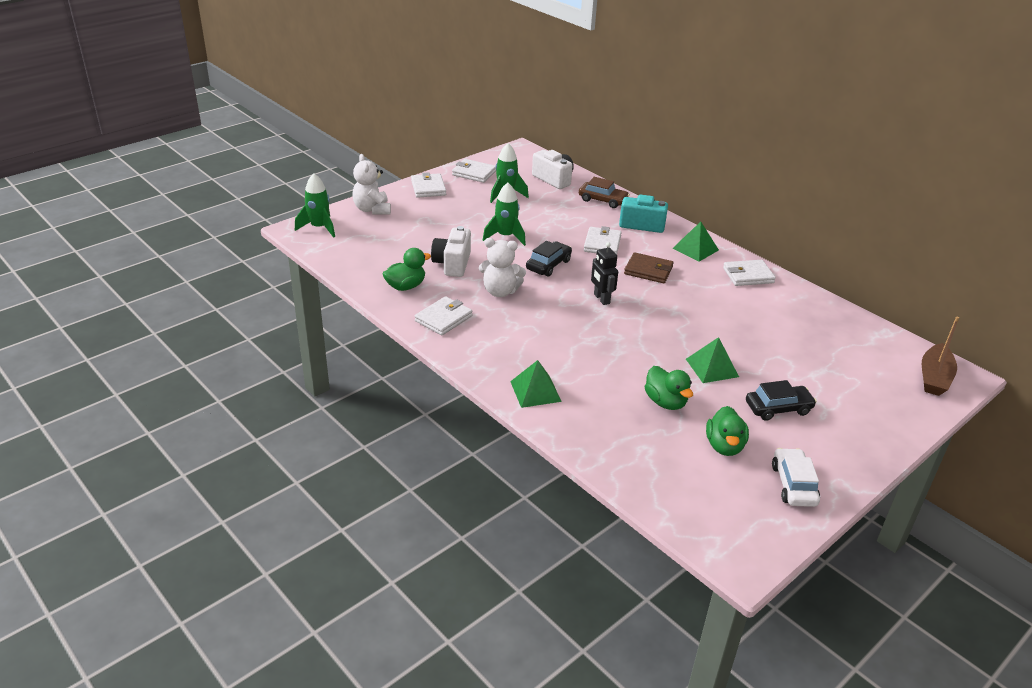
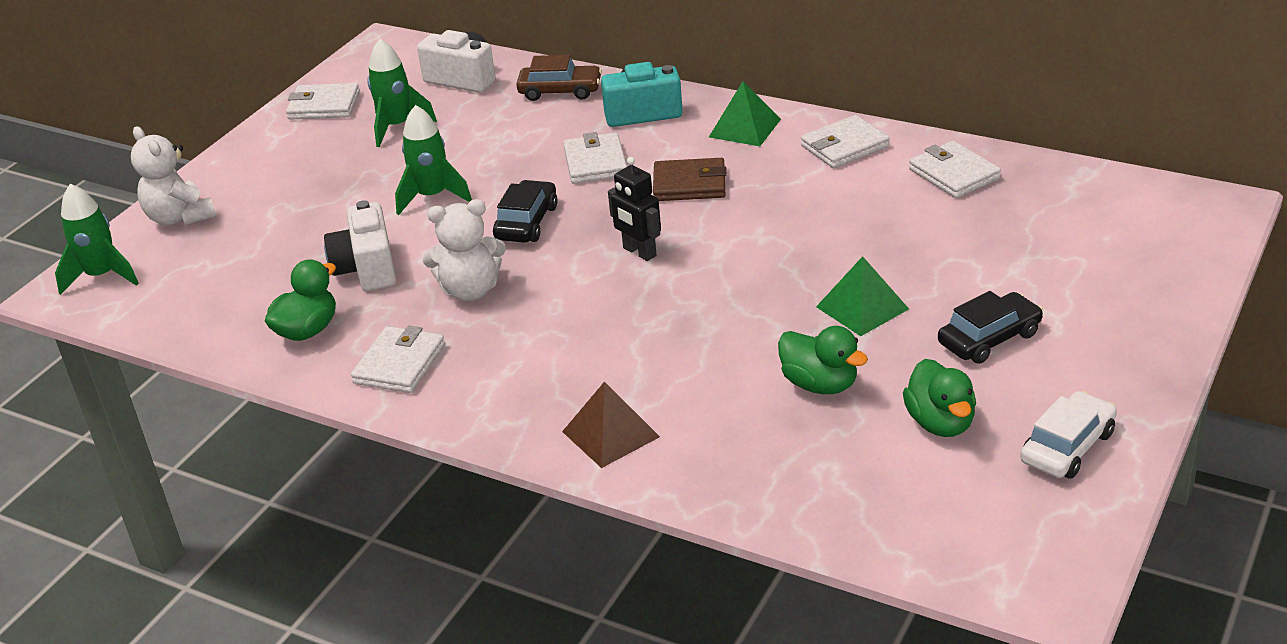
camera: 15 degrees left, 0 degrees up
(428, 188) = (258, 153): white wallet -> white wallet (954, 174)
(535, 391) = (610, 434): green pyramid -> brown pyramid
(793, 484) = (1067, 447): white car -> white car turned 60 degrees clockwise
(934, 377) = (1183, 220): brown boat -> none

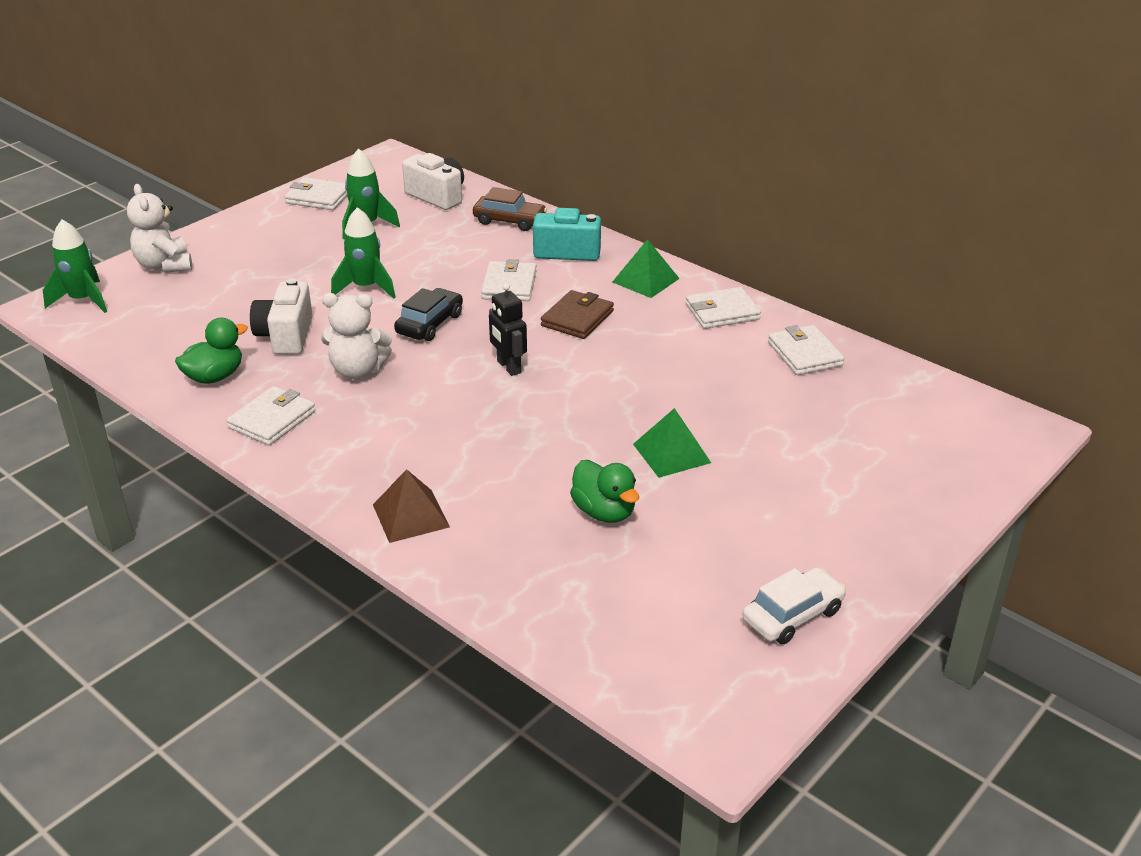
camera: 10 degrees right, 0 degrees up
(689, 184) = (577, 318): brown wallet -> brown wallet turned 75 degrees counterclockwise
(940, 423) = (691, 568): green duck -> none
(989, 338) = (768, 503): black car -> none

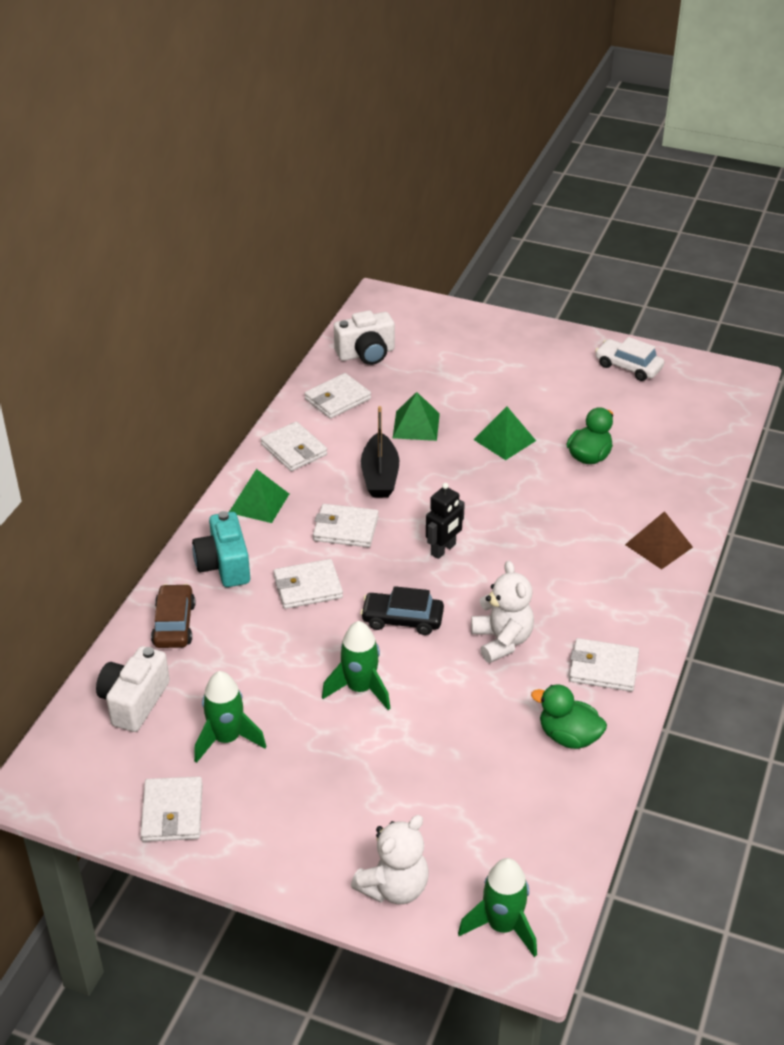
camera: 110 degrees left, 5 degrees up
(286, 336) = (476, 714): white camera -> white camera (366, 354)
(577, 318) = (345, 529): brown wallet -> white wallet
(650, 354) = (380, 476): none -> black boat
(730, 396) = (416, 425): none -> green pyramid

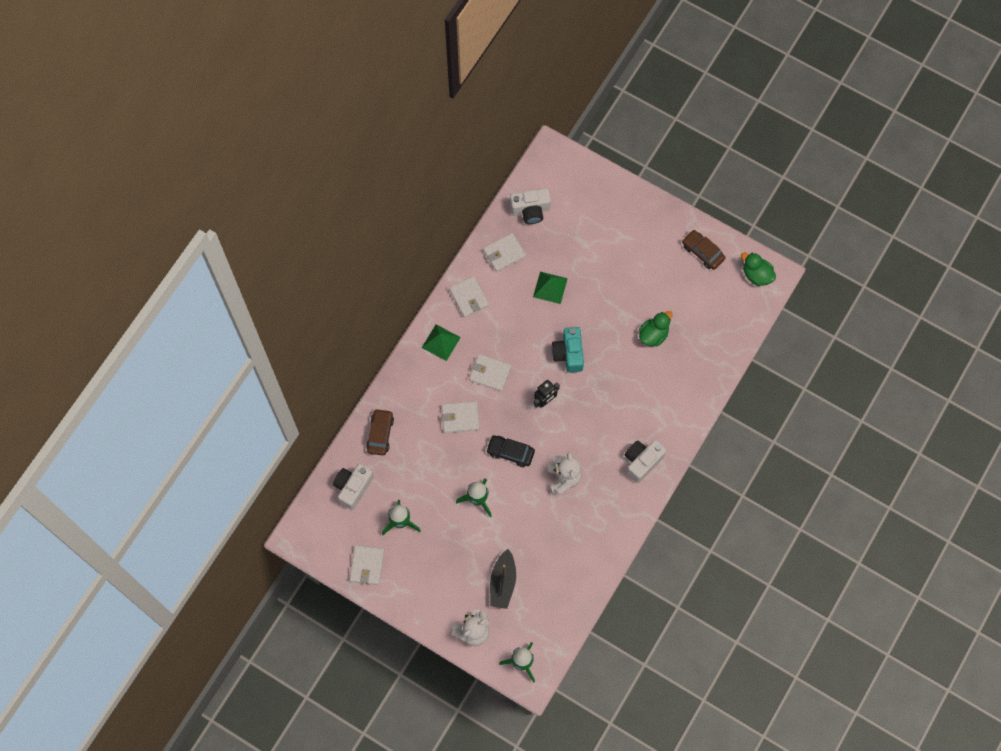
camera: 10 degrees right, 30 degrees up
(224, 565) = (414, 392): turquoise camera -> turquoise camera (568, 354)
(380, 476) = (519, 330): black boat -> black boat (503, 582)
(504, 440) = (603, 310): green pyramid -> none
(568, 736) = (584, 552): green duck -> green duck (756, 275)
(603, 668) = (615, 508): white wallet -> none
(626, 603) = (642, 462): none -> white camera
(628, 367) = (702, 252): white car -> brown car
(658, 546) = (674, 419): brown pyramid -> none

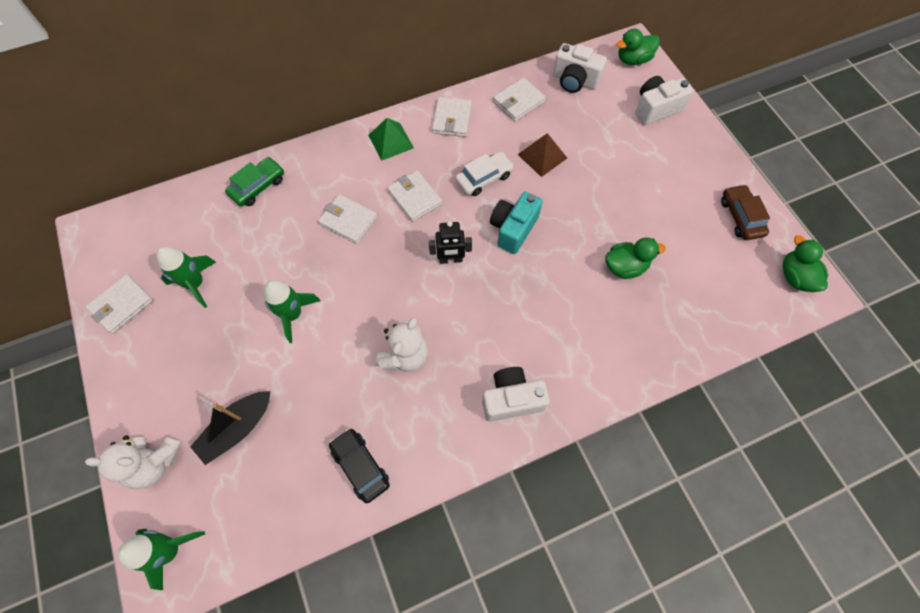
camera: 35 degrees right, 5 degrees down
(353, 487) = (185, 219): white camera -> white camera (656, 109)
(380, 434) = (258, 186): brown car -> green car
(504, 253) = (518, 101): white wallet -> white wallet turned 45 degrees counterclockwise
(510, 452) = (370, 288): black car -> black car (360, 466)
(524, 329) = (484, 178): none -> white car
(550, 287) = (542, 156): green pyramid -> brown pyramid
(559, 165) = (633, 60): none -> green duck

